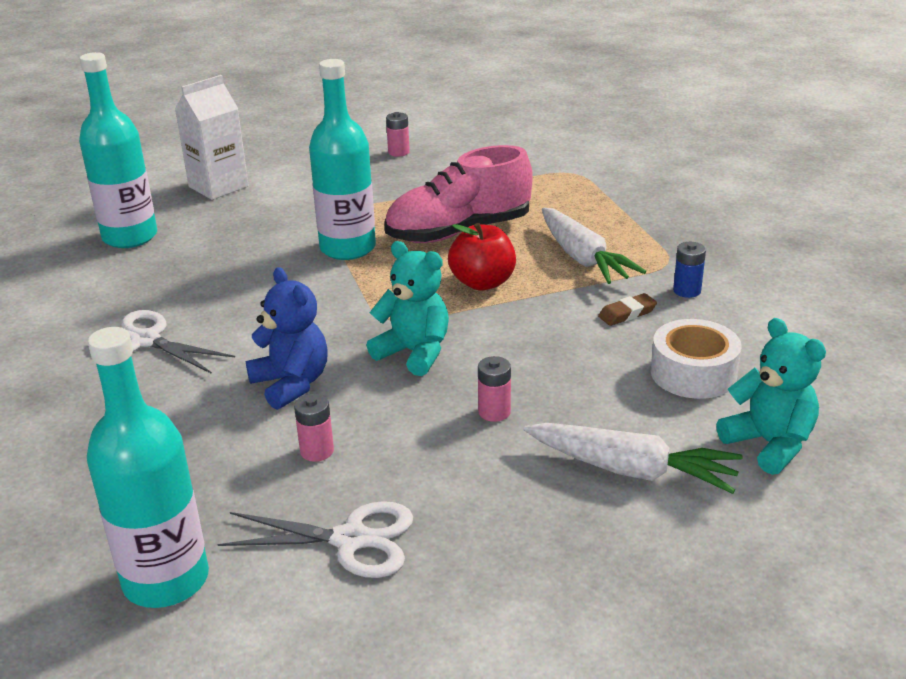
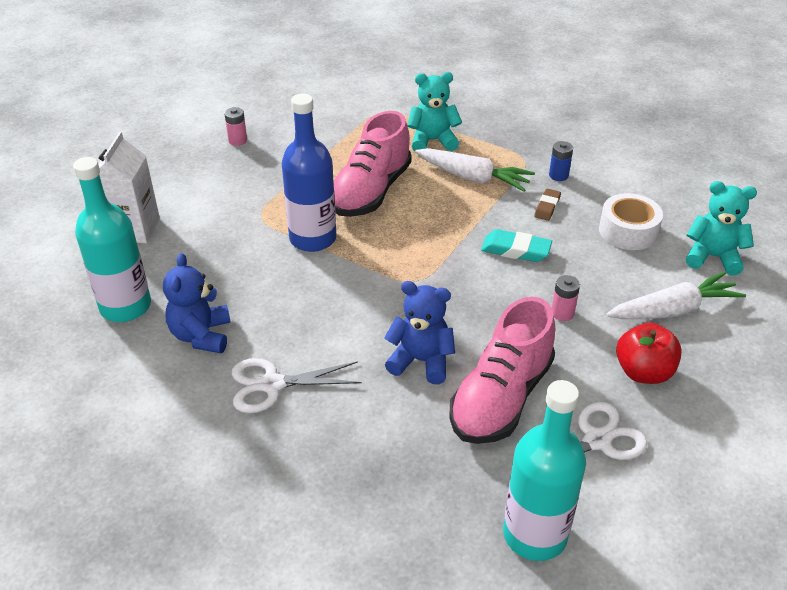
camera: 40 degrees left, 10 degrees up
(150, 281) = (201, 335): none -> blue teddy bear
(317, 451) = (501, 397): pink battery -> pink shoe
(348, 248) = (313, 238): turquoise bottle -> blue bottle
(414, 353) = (465, 297): turquoise teddy bear -> turquoise teddy bear (432, 141)
(482, 283) = (438, 224): red apple -> red apple (643, 372)
(530, 336) = (515, 250): none -> turquoise eraser

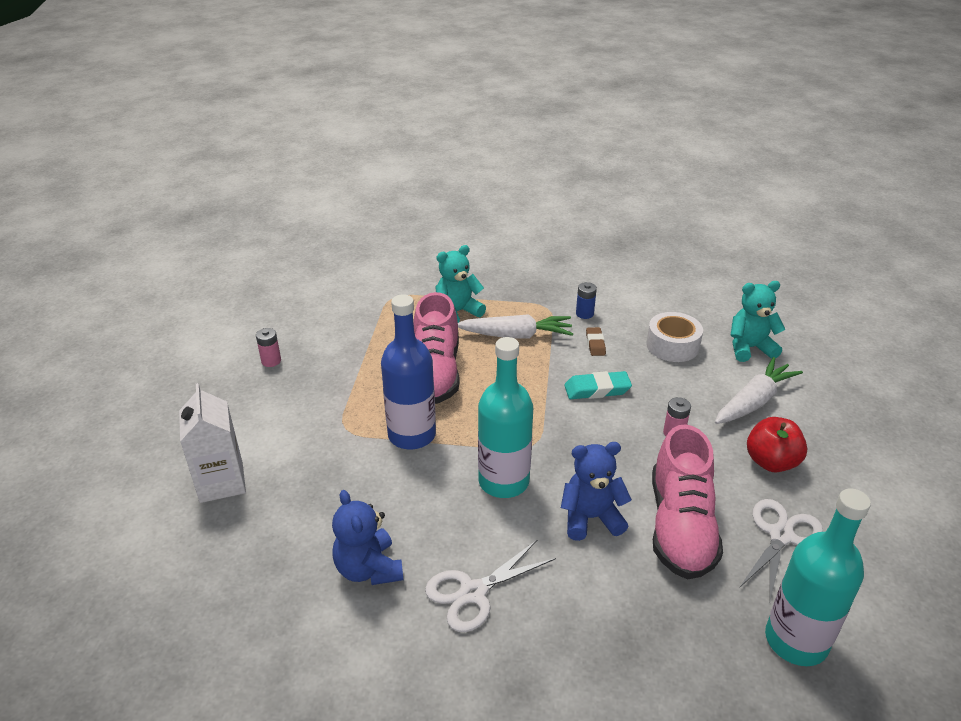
camera: 25 degrees left, 5 degrees down
(125, 306) = (267, 567): turquoise bottle -> turquoise bottle (503, 481)

